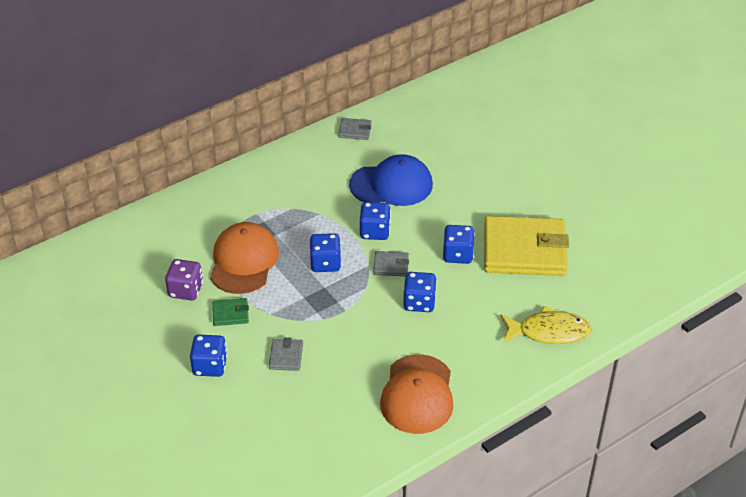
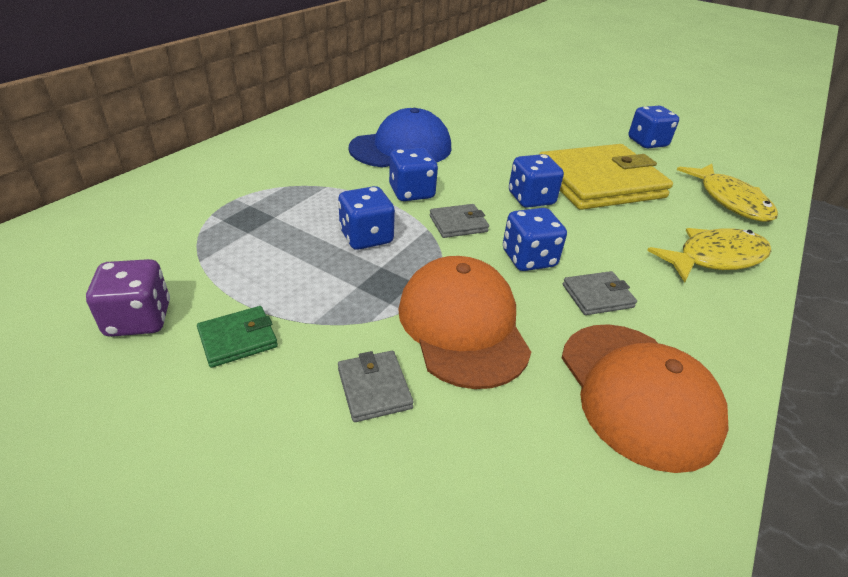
camera: 25 degrees left, 5 degrees down
(210, 366) = (224, 452): blue dice -> blue dice (647, 142)
(243, 261) = (235, 257): orange cap -> orange cap (462, 325)
(355, 131) = (328, 111): grey wallet -> grey wallet (597, 296)
(616, 289) = (730, 201): none -> yellow fish

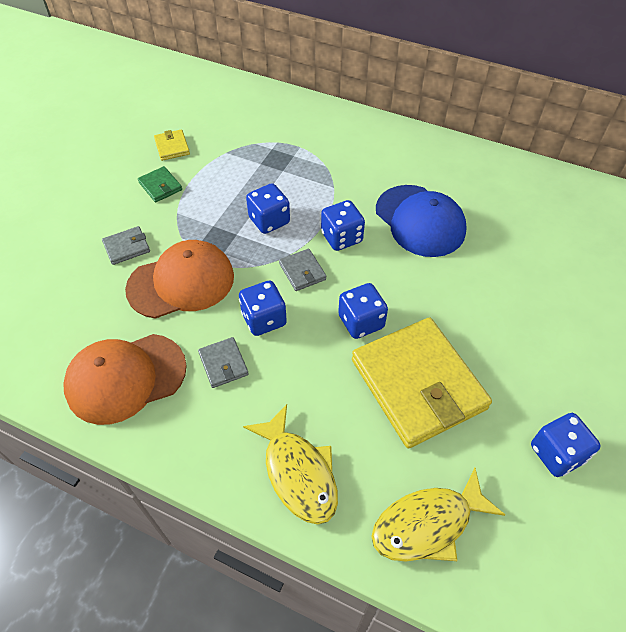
camera: 85 degrees right, 15 degrees up
(139, 319) = (172, 147): purple dice -> yellow wallet

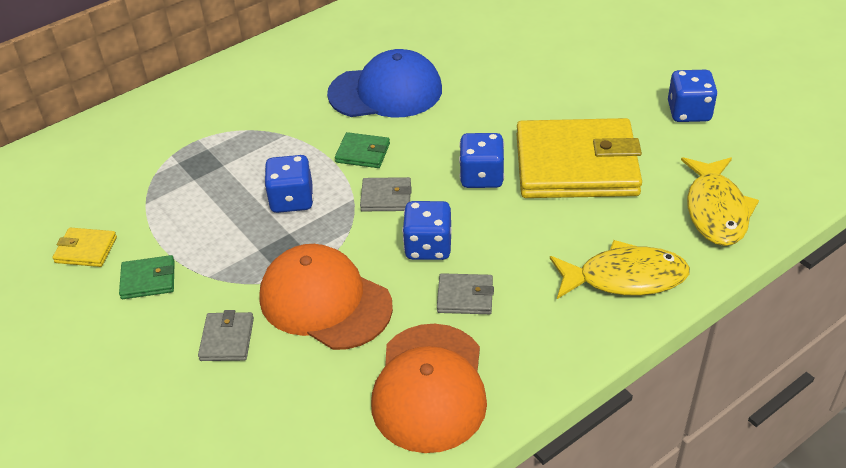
camera: 60 degrees left, 10 degrees down
(181, 282) = (325, 301): orange cap -> orange cap turned 60 degrees counterclockwise
(341, 237) = (363, 153): blue dice -> green wallet

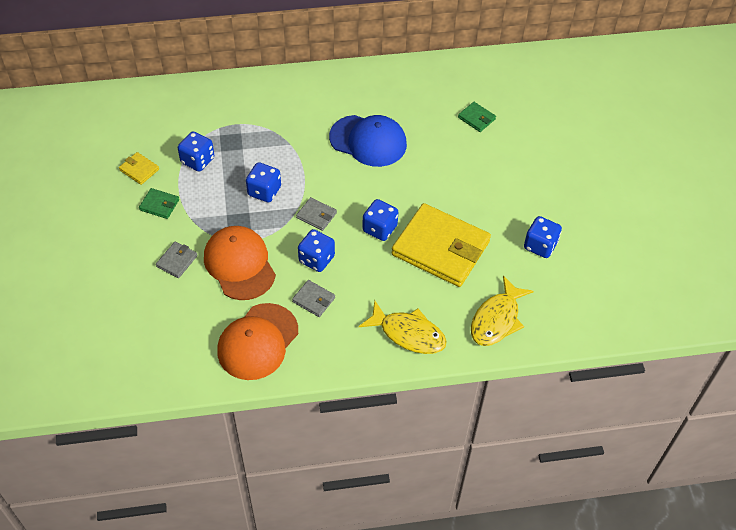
camera: 25 degrees right, 10 degrees up
(168, 203) = (197, 160): none -> blue dice
(363, 153) = (324, 179): green wallet -> green wallet (476, 118)

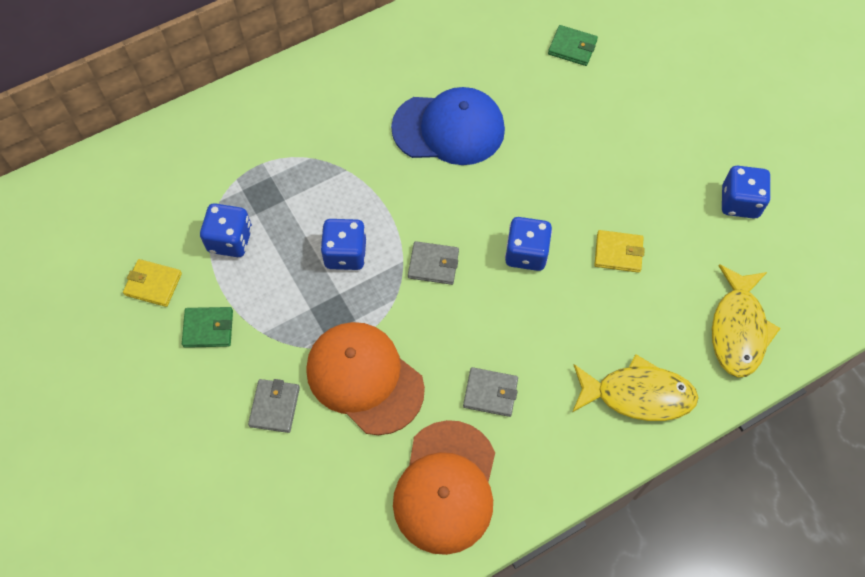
camera: 20 degrees left, 10 degrees up
(316, 259) = (465, 330): blue dice -> none
(440, 248) = (618, 253): yellow wallet -> yellow wallet, size x0.41

